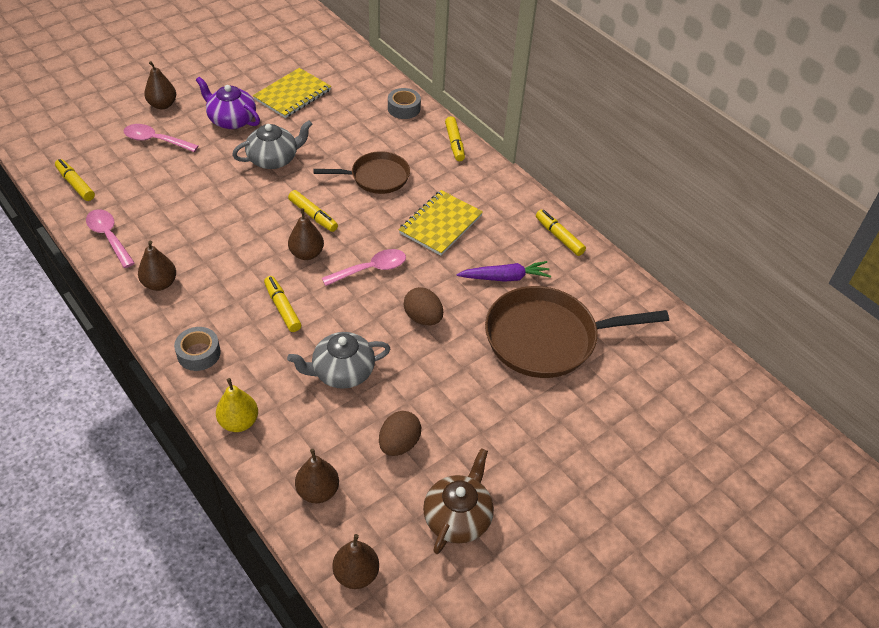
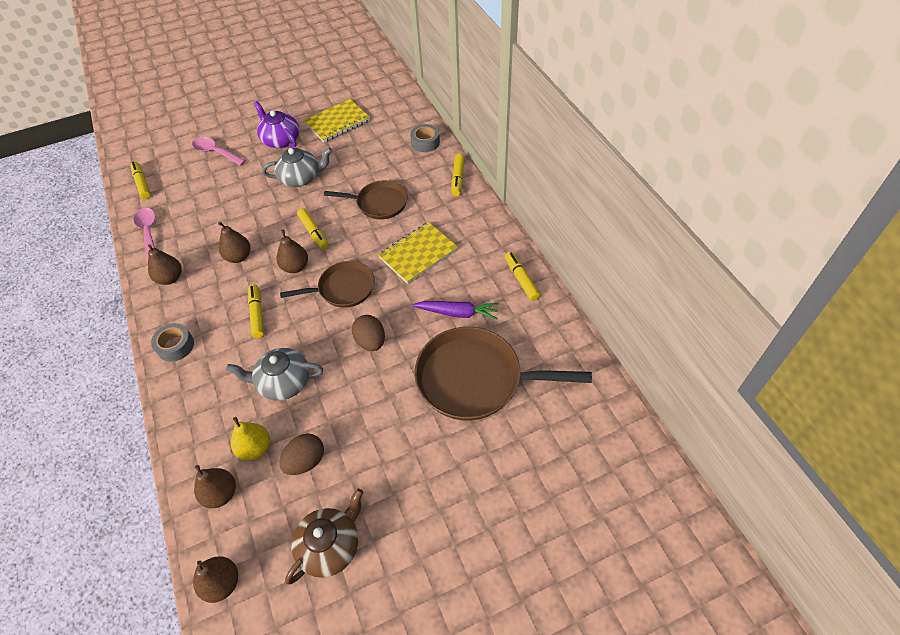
camera: 20 degrees right, 5 degrees up
(162, 105) = (233, 122): brown pear -> brown pear (239, 257)
(239, 422) = (182, 415): yellow pear -> yellow pear (255, 448)
(371, 269) = (343, 288): pink spoon -> brown pan

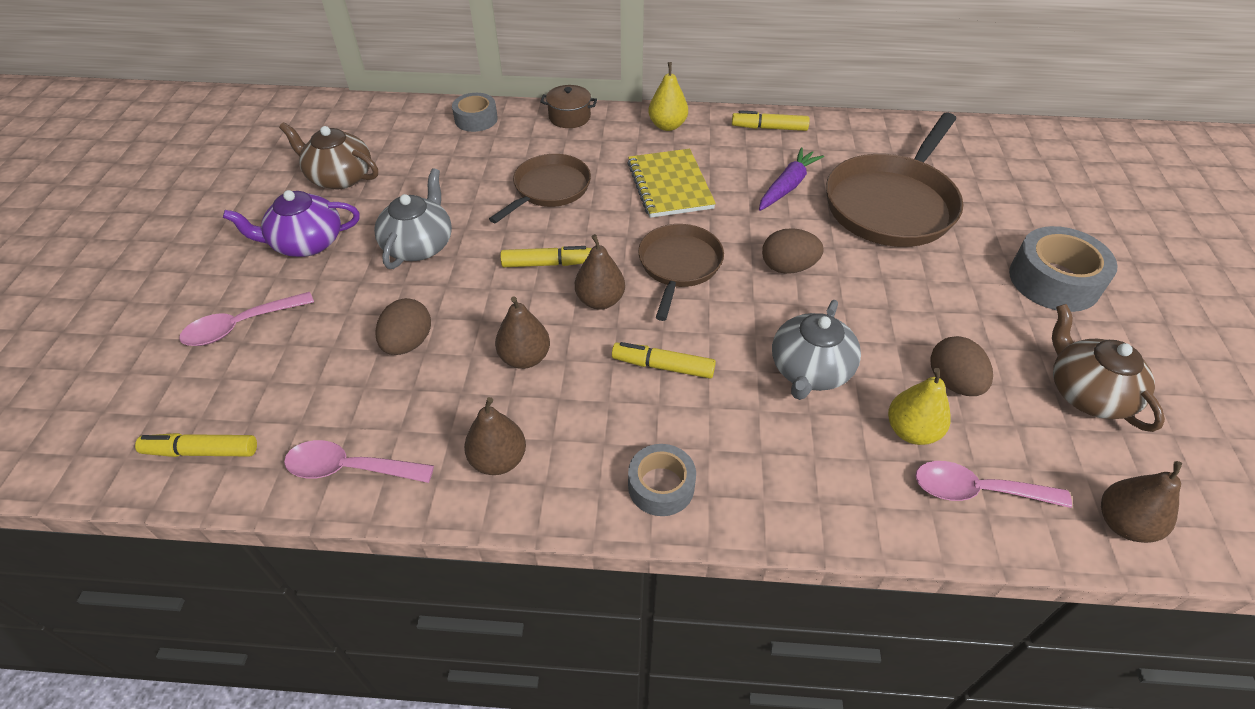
camera: 65 degrees left, 5 degrees down
(221, 494) = (976, 491): brown pear -> pink spoon
(230, 211) = (408, 343): none -> brown egg
(337, 122) = (340, 177): yellow notebook -> brown teapot
(444, 505) = (1054, 280): none -> grey tape
(458, 179) = (569, 117): yellow marker -> brown pot
(483, 227) = (667, 126): none -> yellow pear

